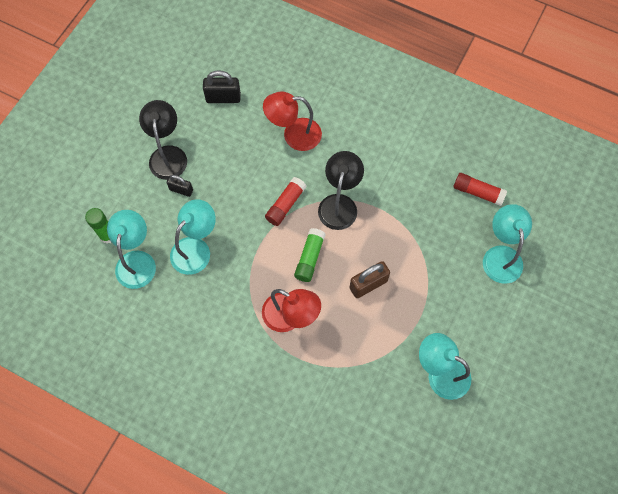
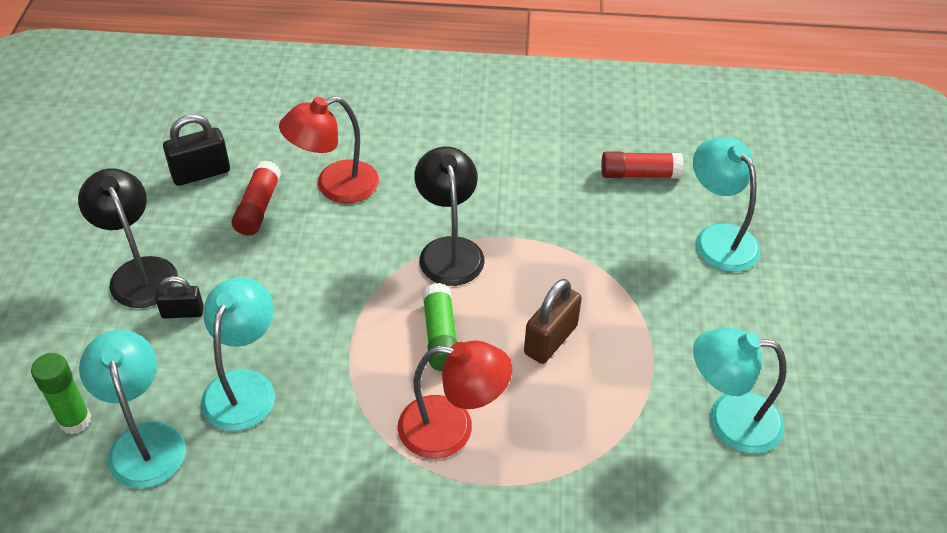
camera: 25 degrees left, 20 degrees down
(285, 205) = (366, 278): red glue stick -> red glue stick (258, 207)

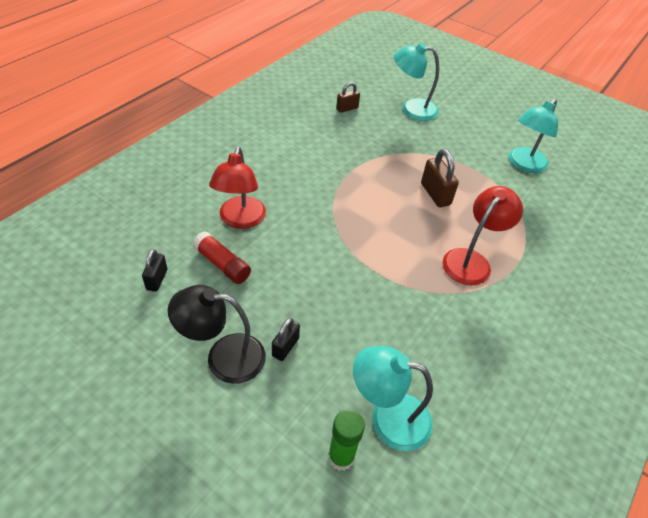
camera: 60 degrees left, 0 degrees up
(201, 173) = (157, 279): black padlock -> black padlock, size x0.64
(244, 386) = (377, 341): turquoise lamp -> none
(440, 336) = (402, 233): green glue stick -> none
(449, 250) = (340, 198): black lamp -> none
(639, 174) = (347, 108): red glue stick -> brown padlock

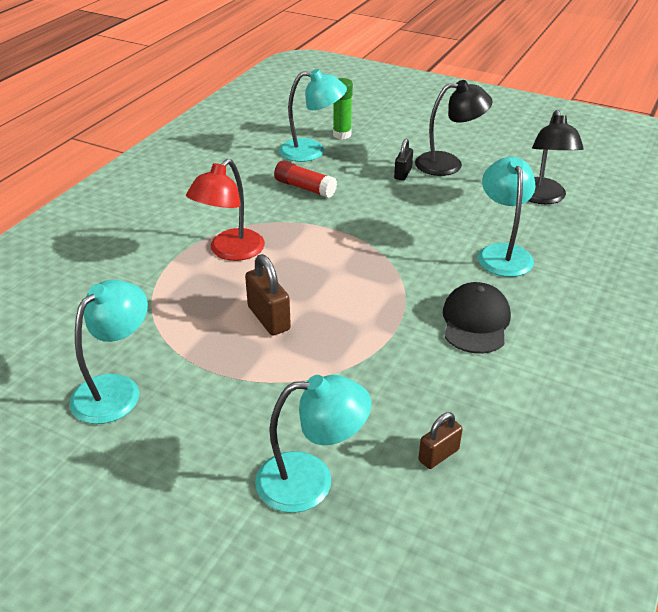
camera: 175 degrees right, 10 degrees down
(157, 279) = (542, 198): black padlock -> black lamp
(222, 264) = (492, 215): red glue stick -> red glue stick (305, 188)
(240, 220) = (502, 253): red lamp -> turquoise lamp
(293, 169) = (475, 322): none -> black cap

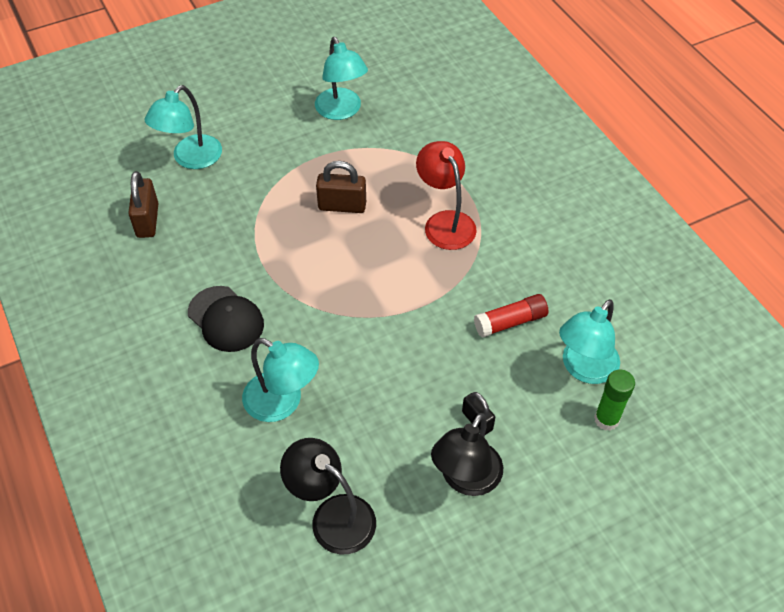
camera: 125 degrees right, 15 degrees up
(438, 455) = (147, 220): brown padlock -> brown padlock, size x1.55

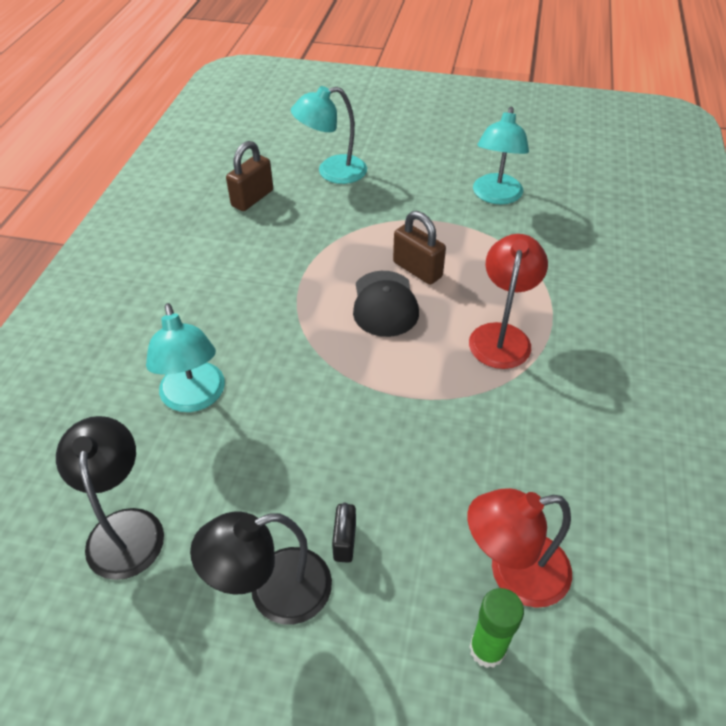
camera: 40 degrees right, 5 degrees down
(226, 319) = (227, 302): black cap -> black cap (384, 304)
(510, 322) = (477, 468): red glue stick -> none
(584, 369) = (513, 573): turquoise lamp -> red lamp

